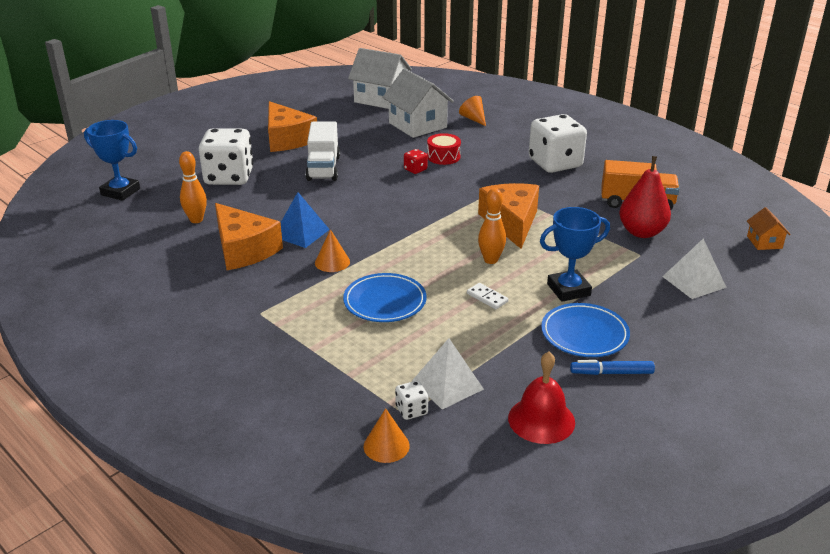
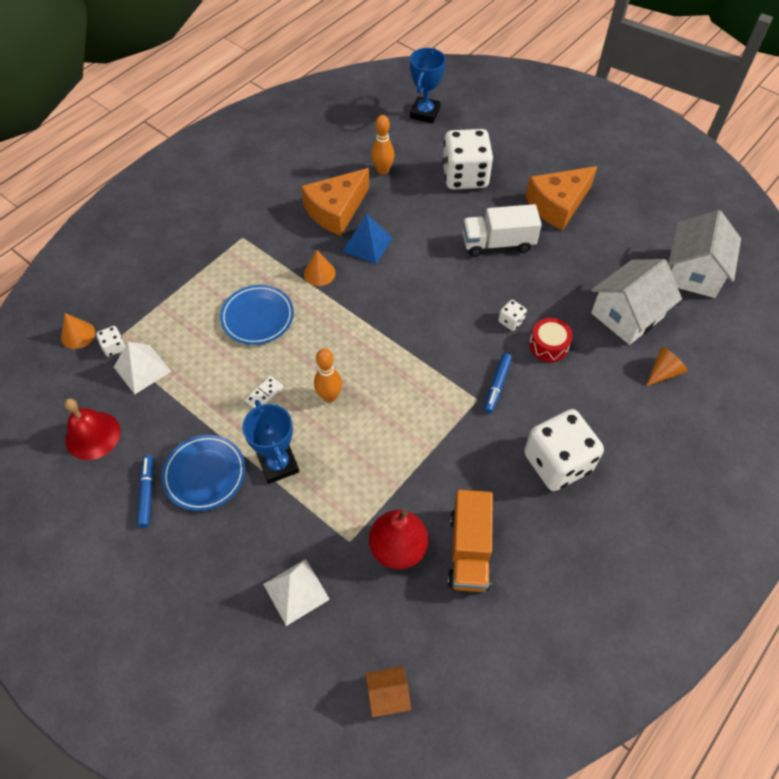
camera: 85 degrees right, 25 degrees up
(415, 169) = (511, 321): red dice -> white dice
(482, 180) = (497, 385): none -> blue marker
(511, 222) = (405, 414): orange cheese -> none

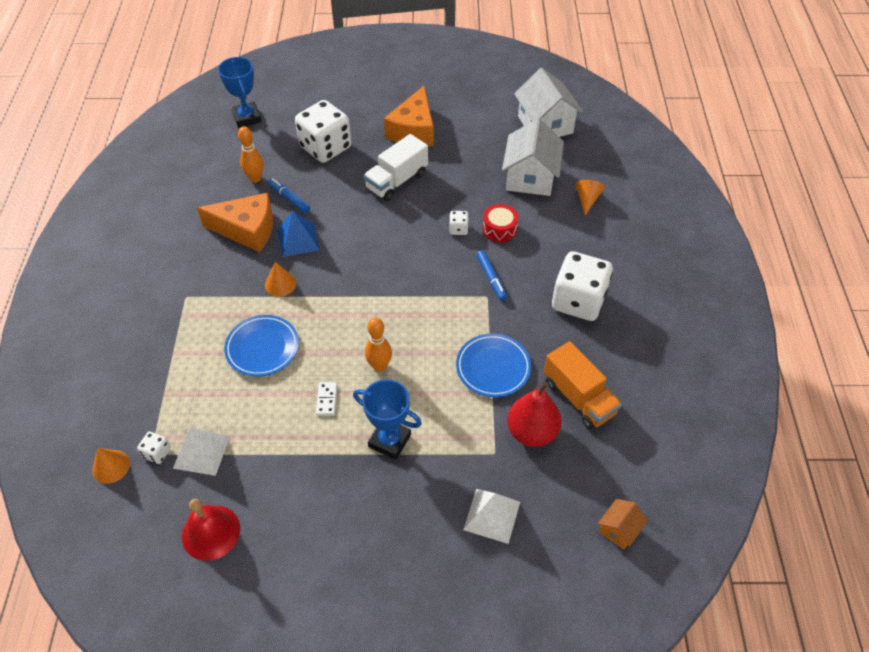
camera: 40 degrees left, 5 degrees down
(147, 493) = (305, 538): blue marker -> blue marker (289, 198)
(205, 474) = (339, 490): blue plate -> blue plate (493, 367)
(336, 210) = (247, 229): orange cheese -> orange cheese turned 90 degrees counterclockwise

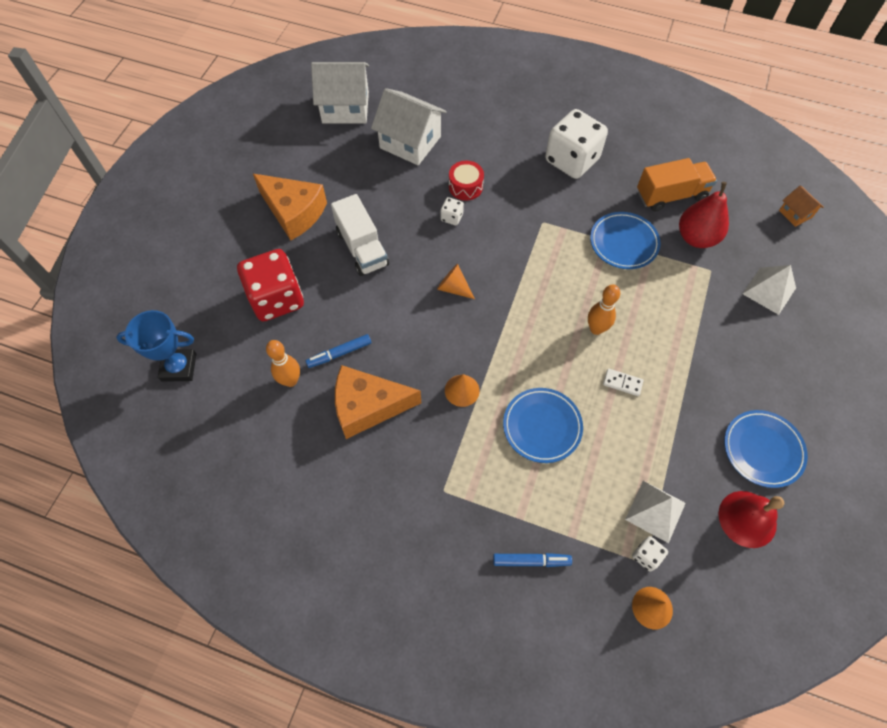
camera: 70 degrees left, 10 degrees up
(247, 229) = (368, 406): orange cheese -> orange cheese turned 120 degrees counterclockwise
(289, 536) = (762, 450): none -> blue plate
(298, 240) = (405, 359): blue pyramid -> none
(325, 147) = (276, 299): white dice -> red dice
(389, 440) = (680, 343): blue trophy -> none
(491, 278) = (522, 212): blue marker -> blue marker (531, 561)
(587, 200) = (457, 113): orange cone -> orange cone (453, 288)

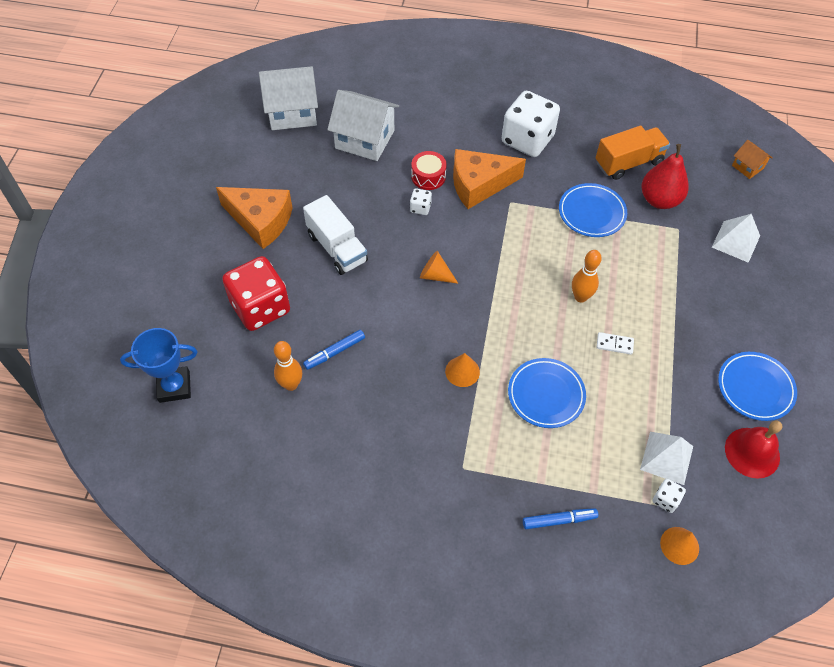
camera: 10 degrees left, 5 degrees down
(368, 406) = (373, 399): orange cheese -> orange cheese (479, 184)

